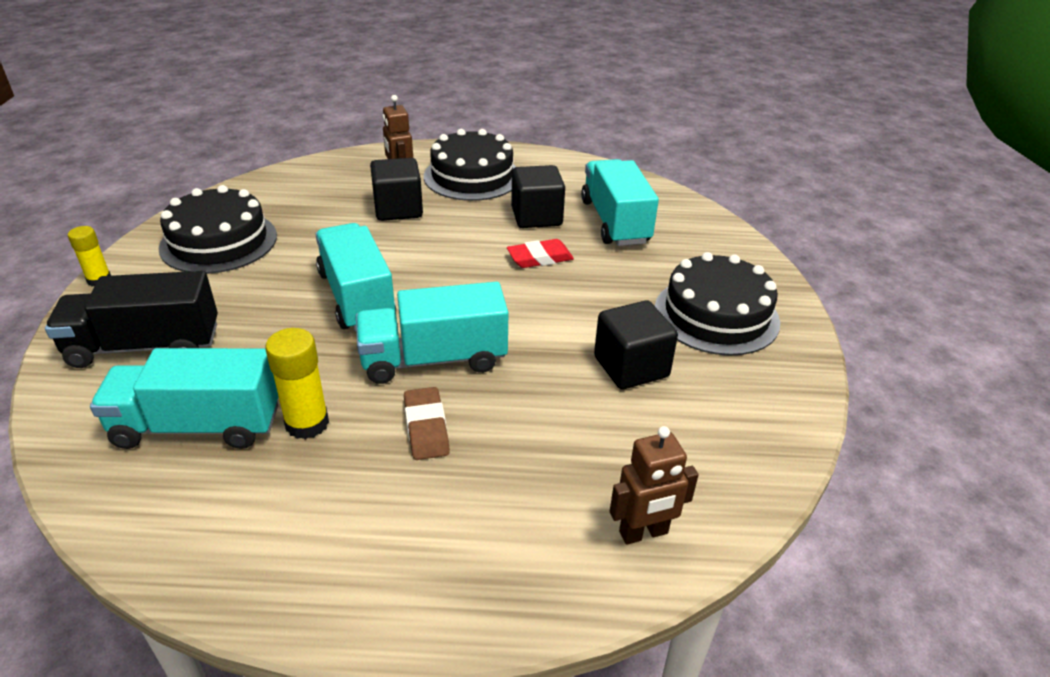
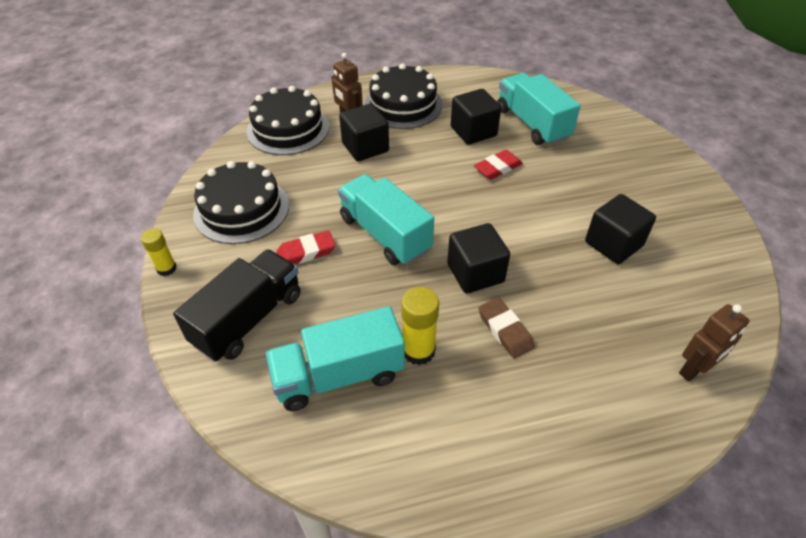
camera: 15 degrees left, 10 degrees up
(145, 346) = (248, 319): black truck -> black truck turned 150 degrees clockwise
(256, 296) = (306, 252): none -> red eraser
(433, 359) = (475, 273): turquoise truck -> black cube
(716, 315) = (645, 187): black cake -> black cake (288, 129)

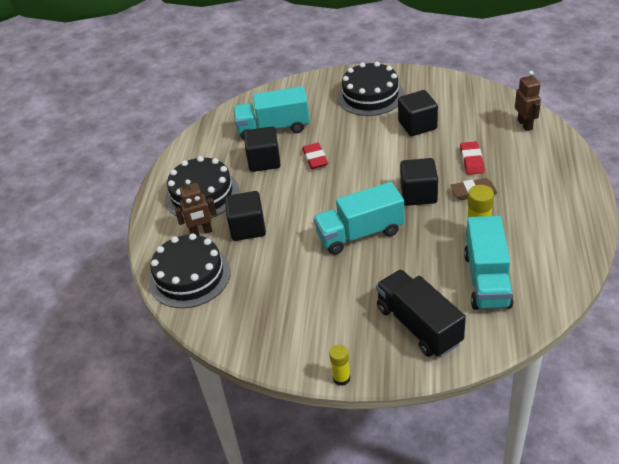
camera: 65 degrees left, 5 degrees down
(241, 209) = (288, 320): black cake -> black cake (370, 95)
(306, 252) = (360, 282): red eraser -> red eraser (472, 160)

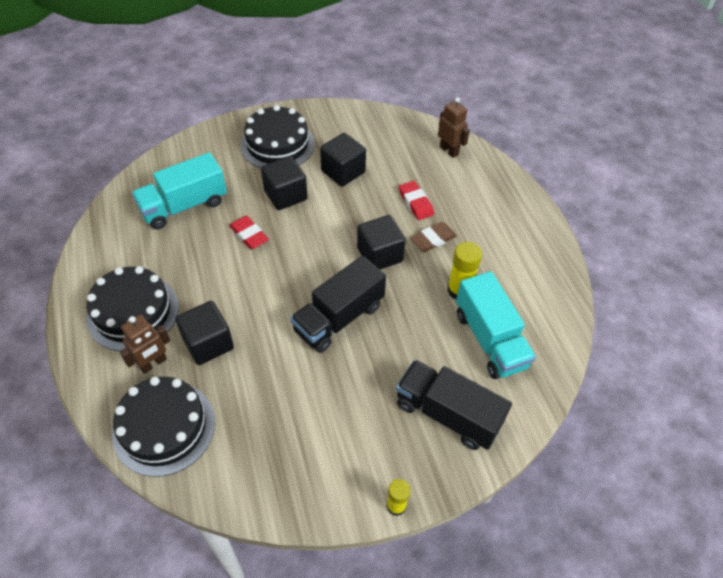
camera: 30 degrees left, 10 degrees up
(264, 161) = (191, 251): black cube -> black cube (285, 195)
(360, 233) = (339, 318): turquoise truck -> black truck

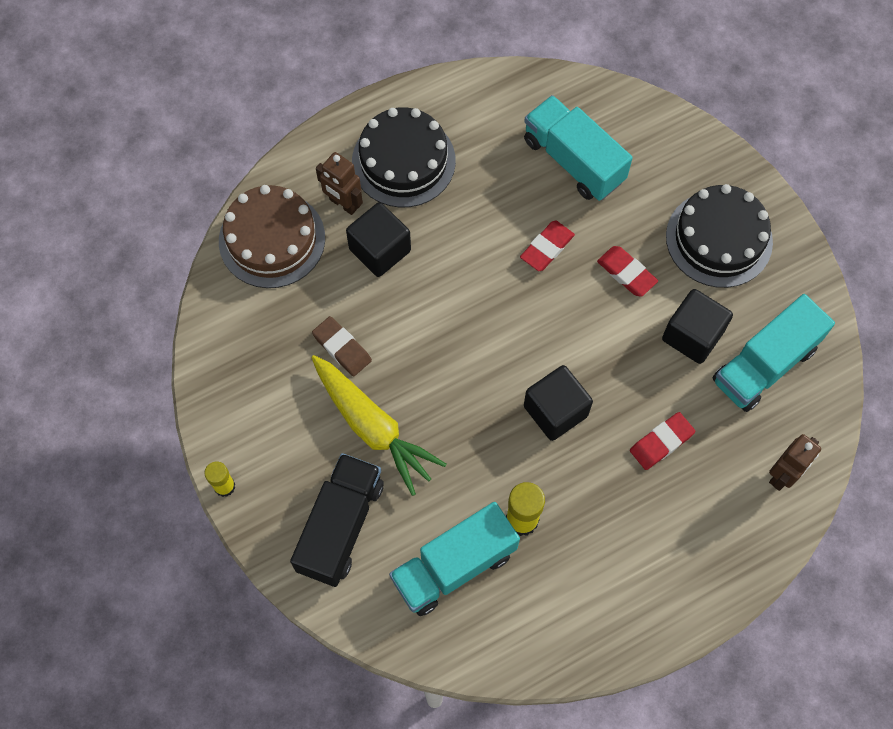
camera: 80 degrees right, 15 degrees up
(164, 427) = (272, 239): black cake -> brown cake
(285, 195) = (626, 273): black cube -> red eraser
(339, 318) = (445, 381): black truck -> none
(365, 375) = (372, 427): none -> yellow carrot
(373, 143) = (764, 365): none -> turquoise truck
(433, 239) = (600, 475): brown eraser -> brown eraser (342, 348)

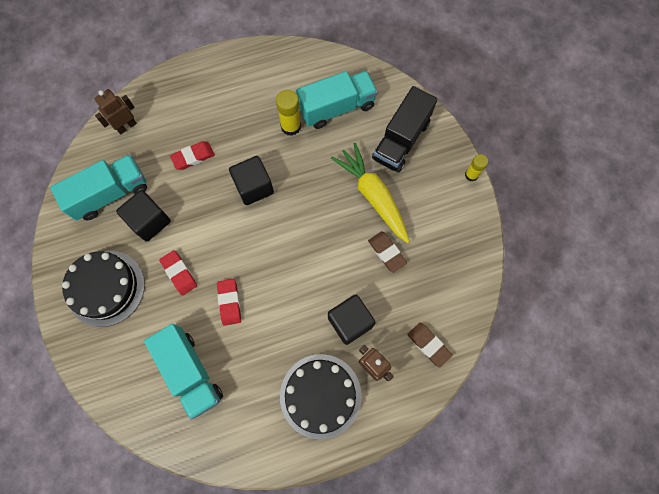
camera: 170 degrees left, 5 degrees up
(272, 239) = (428, 345): brown cake -> brown eraser
(547, 248) = (229, 302): red eraser -> red eraser turned 60 degrees counterclockwise

